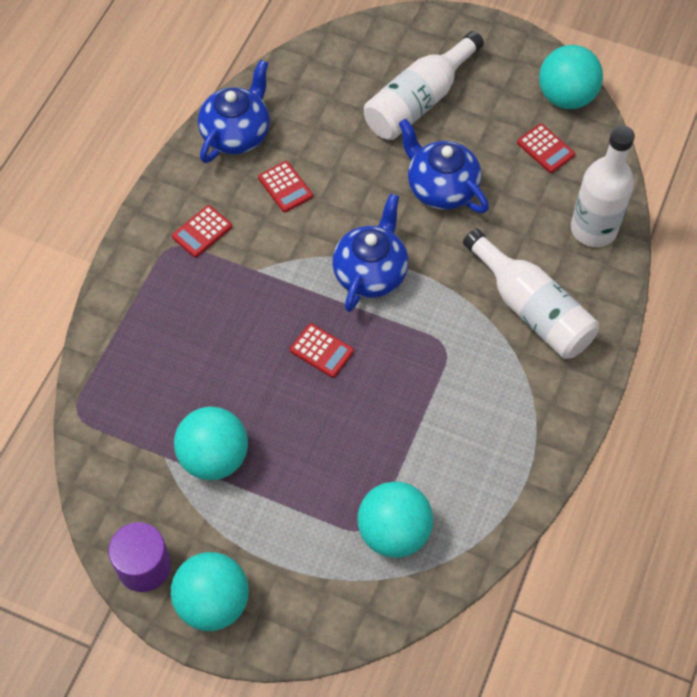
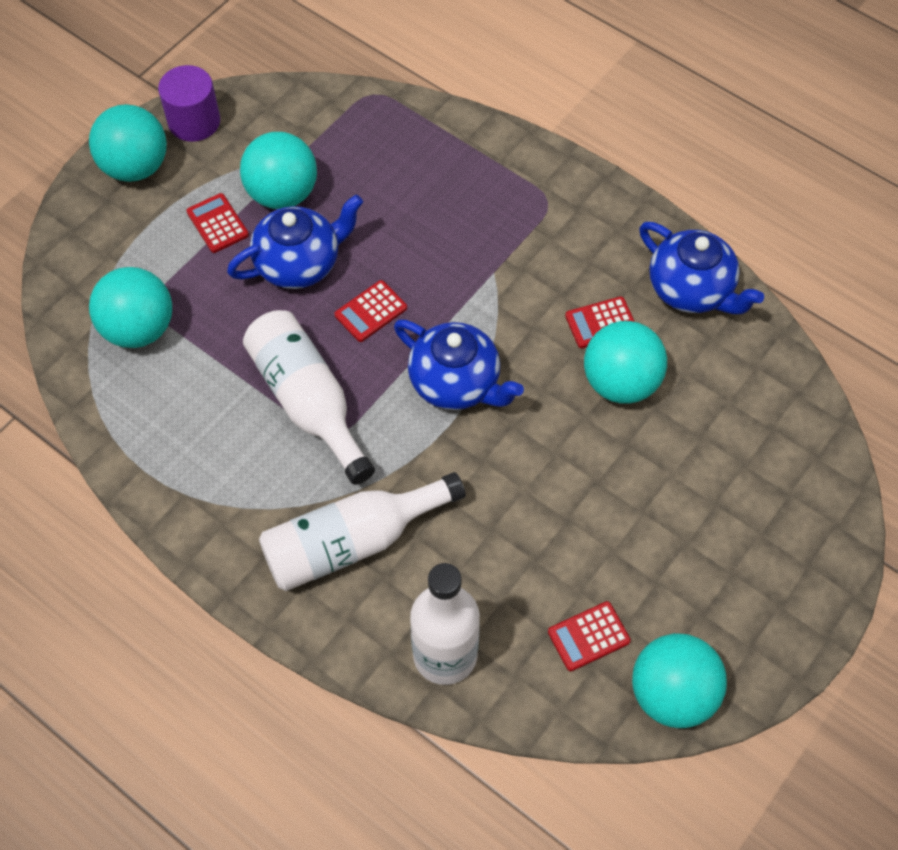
camera: 105 degrees right, 0 degrees up
(202, 232) = (559, 231): red calculator -> red calculator (217, 223)
(336, 165) = (620, 382): none -> turquoise ball
(419, 101) = (702, 501): white bottle -> white bottle (308, 401)
(441, 188) = (557, 490): blue teapot -> blue teapot (299, 263)

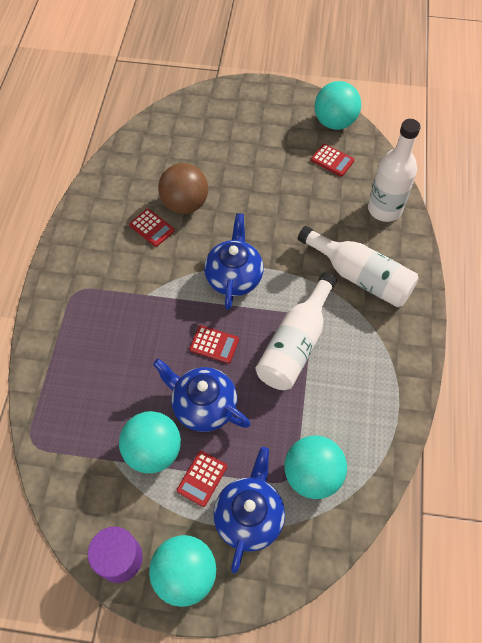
camera: 120 degrees left, 0 degrees up
(620, 382) = (185, 204): turquoise ball -> brown ball
(691, 289) = (104, 197): blue teapot -> blue teapot (249, 516)

